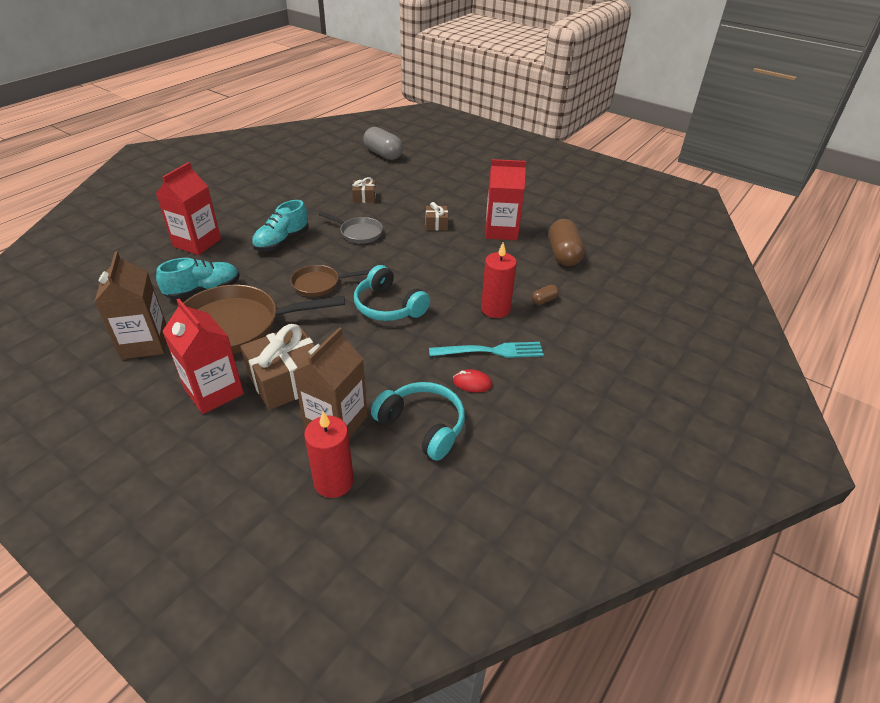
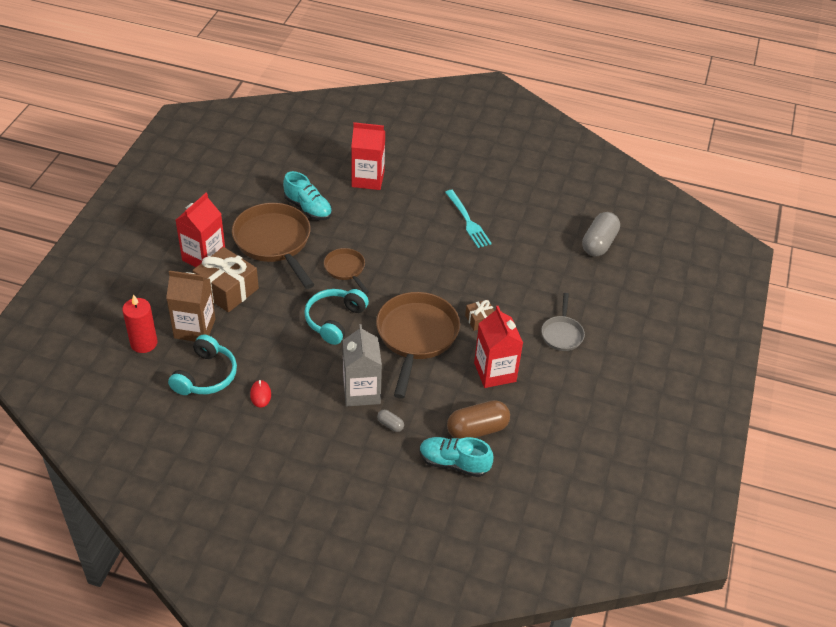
camera: 70 degrees right, 5 degrees up
(145, 343) = (238, 204): brown carton -> none
(282, 241) = (395, 226): turquoise shoe -> turquoise shoe (454, 463)
(359, 233) = (434, 270): grey pan -> grey pan (562, 334)
(364, 197) = (499, 255): brown gift -> none
(438, 261) = (416, 336): none -> brown pan
(491, 351) = (303, 399): turquoise fork -> turquoise fork (468, 221)
(495, 309) = (361, 391): red candle -> grey carton
(544, 300) = (390, 425): brown capsule -> grey capsule

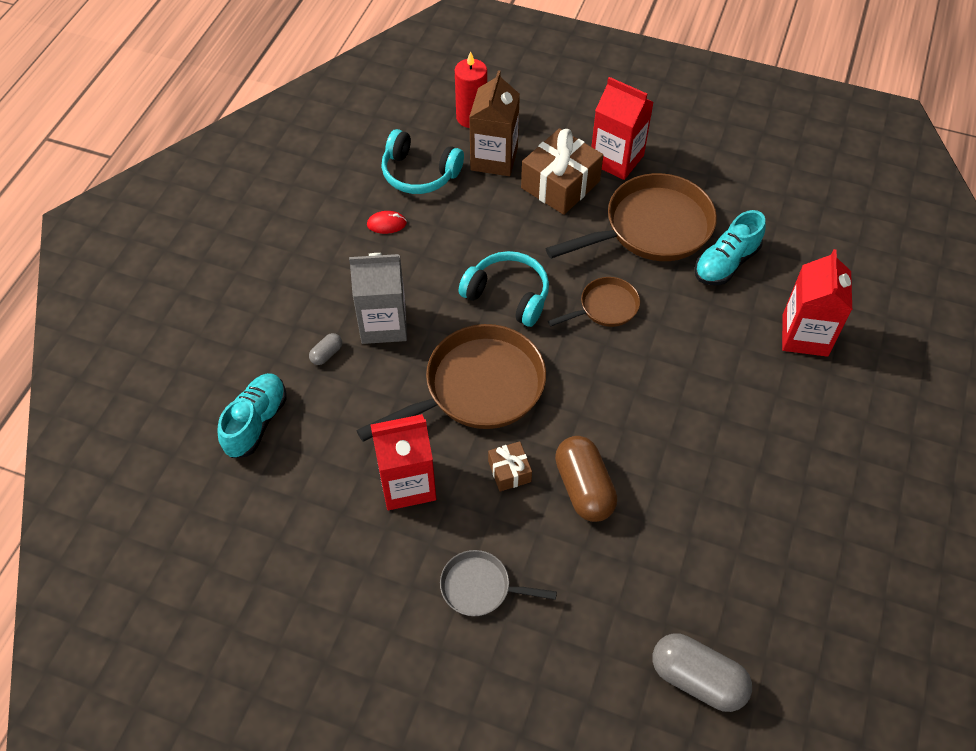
camera: 95 degrees right, 10 degrees up
(416, 336) = (477, 388): brown pan -> brown pan turned 45 degrees counterclockwise
(468, 221) = (727, 469): turquoise fork -> none
(477, 429) = (307, 453): brown capsule -> brown capsule (584, 488)

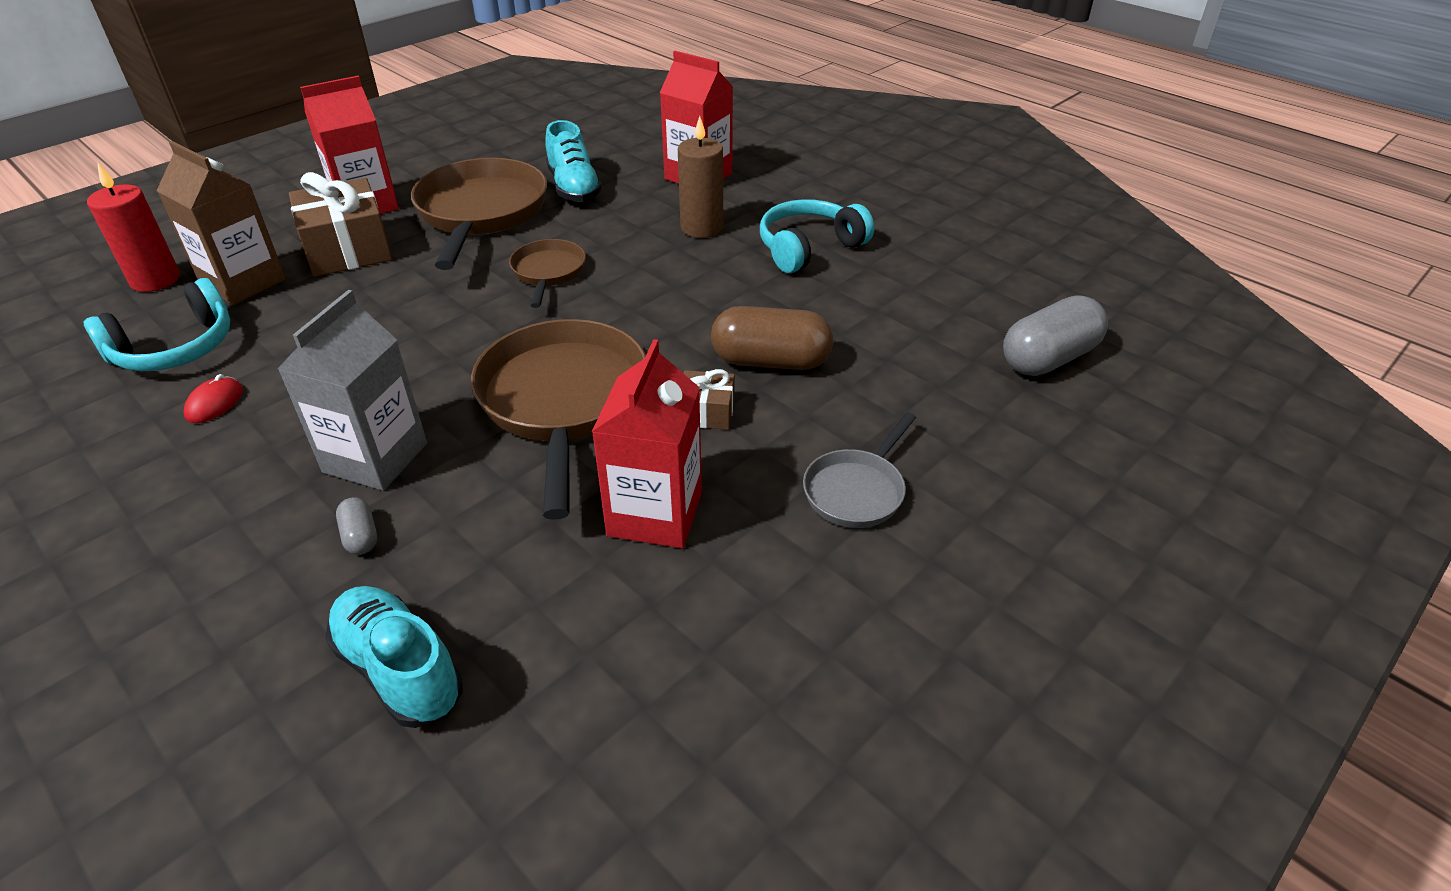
camera: 65 degrees left, 15 degrees down
(508, 295) = (454, 334): turquoise headphones -> turquoise headphones (809, 248)
(727, 372) = (701, 228): none -> brown candle

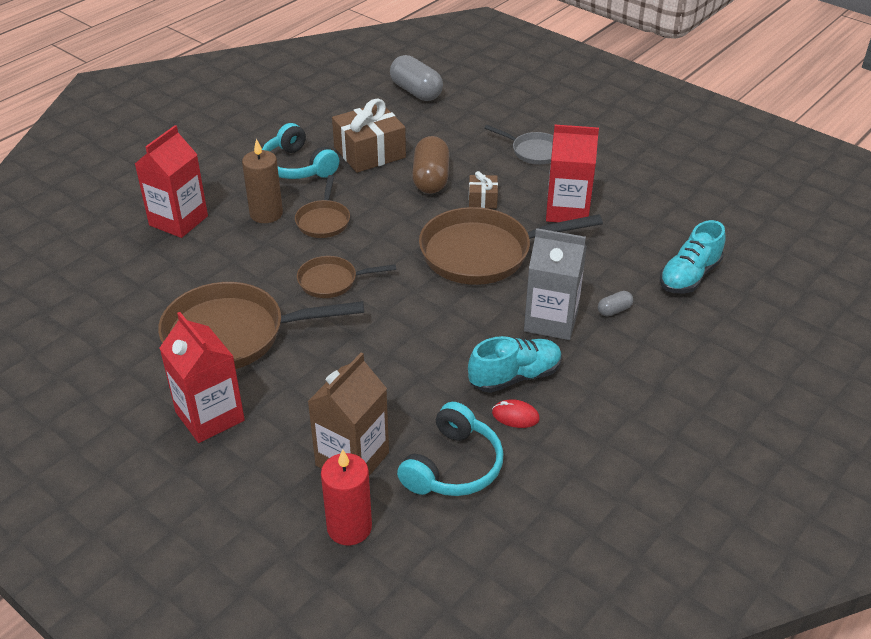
camera: 95 degrees left, 0 degrees up
(175, 348) = (453, 466): turquoise headphones -> turquoise headphones turned 75 degrees clockwise
(348, 249) = (294, 405): brown gift -> brown gift (369, 152)
(574, 188) = (190, 287): turquoise shoe -> turquoise shoe (515, 377)
(678, 267) = (323, 221): none -> brown pan

